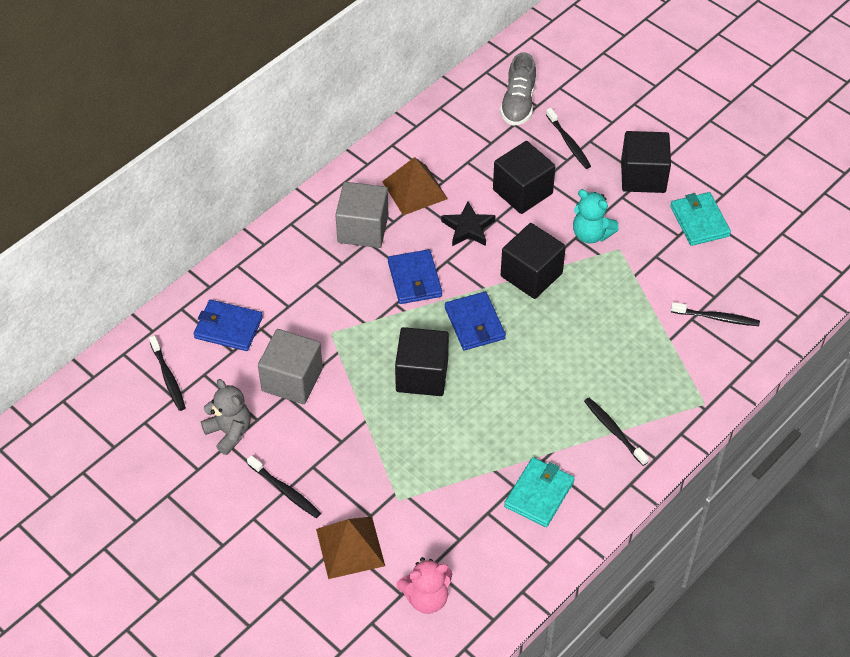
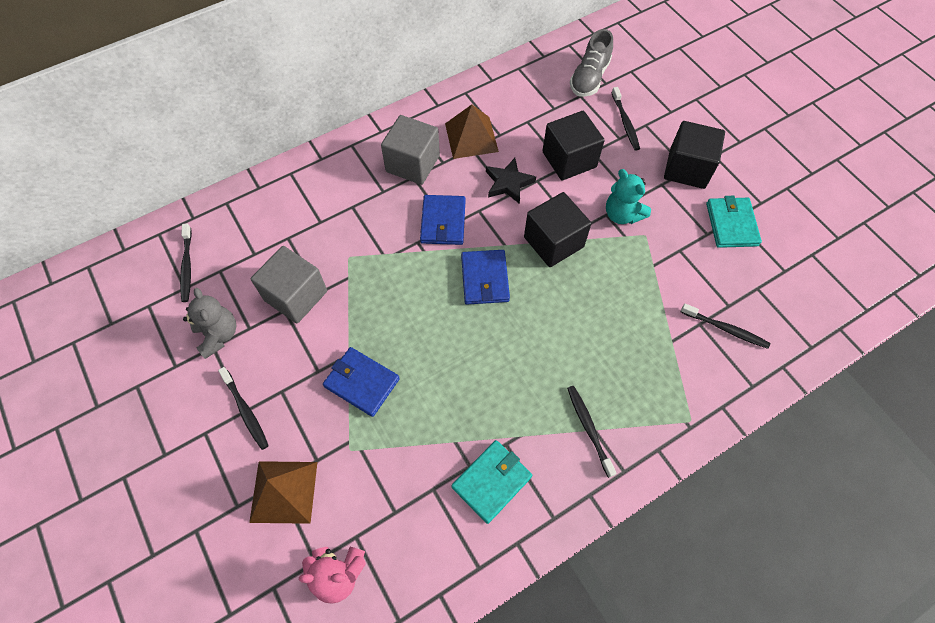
camera: 15 degrees right, 10 degrees up
(228, 327) = (259, 230): blue wallet -> blue wallet (361, 382)
(422, 375) = (417, 320): black cube -> none

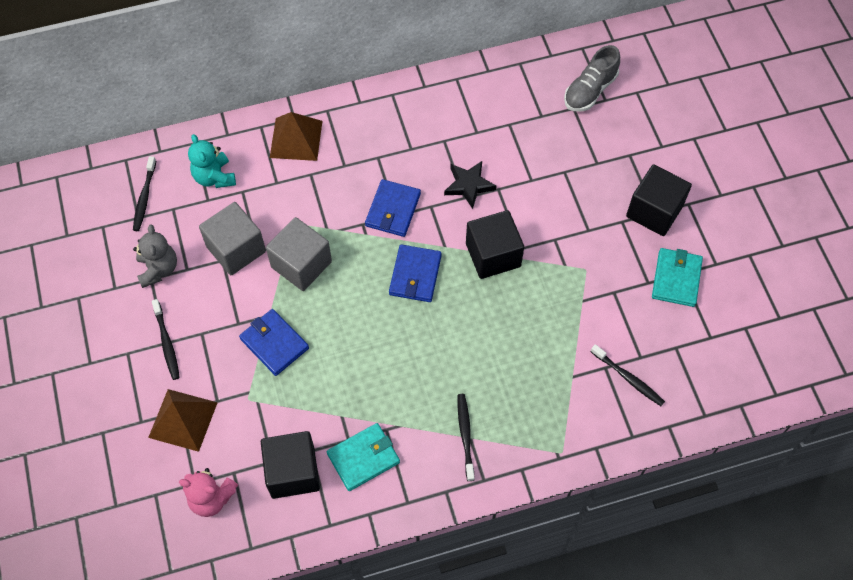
camera: 15 degrees right, 0 degrees up
(412, 164) = (381, 143): grey cube -> grey cube (301, 264)
(471, 137) = (447, 129): brown pyramid -> brown pyramid (296, 139)
(569, 159) = (537, 174): black cube -> black cube (293, 472)
(622, 214) = (570, 243): turquoise teddy bear -> turquoise teddy bear (214, 177)
(625, 123) = (609, 148): black toothbrush -> none

